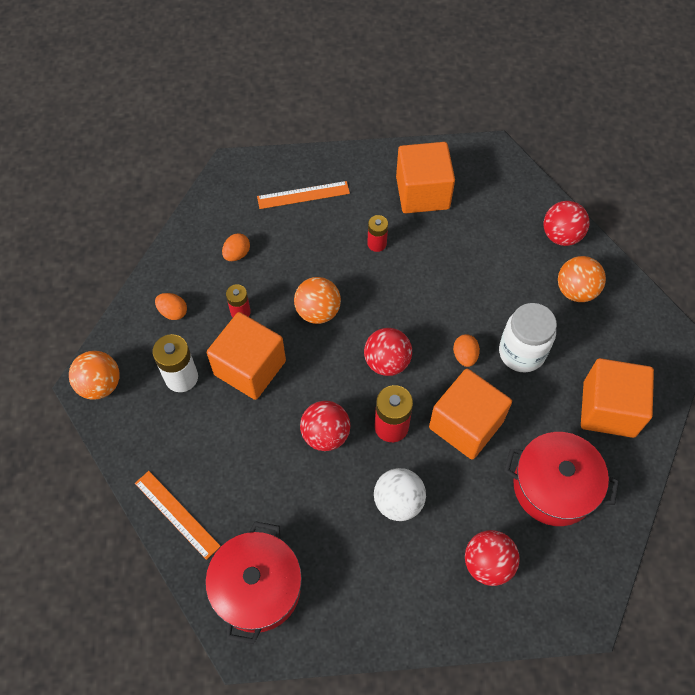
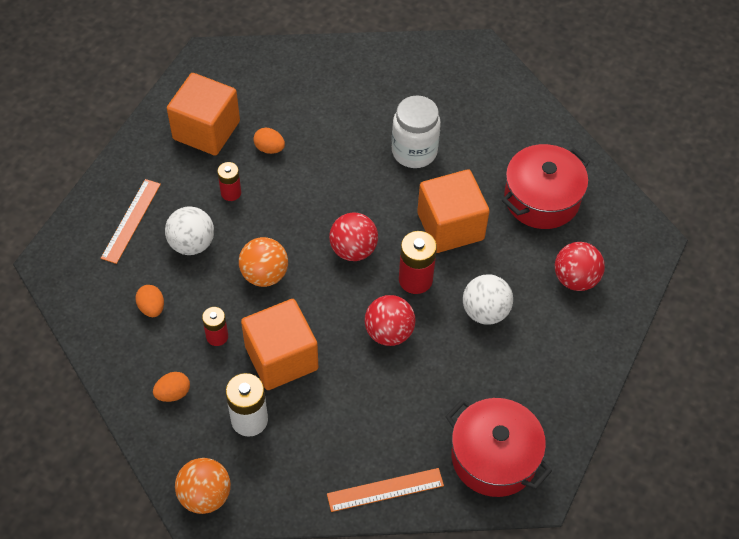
camera: 60 degrees left, 5 degrees down
(311, 246) = (192, 244): none -> white ball
(465, 356) = (389, 191): orange egg -> orange egg (269, 148)
(561, 235) = (328, 61): red ball -> none
(576, 290) = (386, 83): orange ball -> none
(608, 409) = (502, 125): orange cube -> none

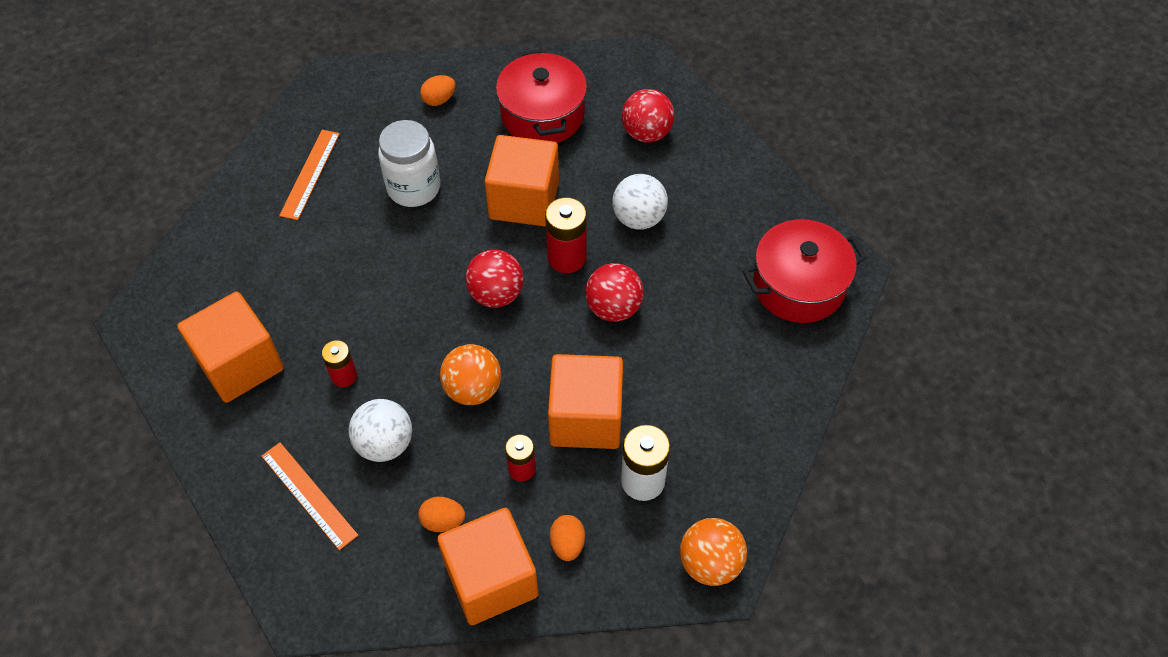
camera: 60 degrees left, 0 degrees up
(123, 358) = (491, 579): none -> orange cube
(269, 148) = (312, 313): orange egg -> orange egg (439, 100)
(385, 489) = (787, 391): orange ruler -> orange ruler (310, 174)

